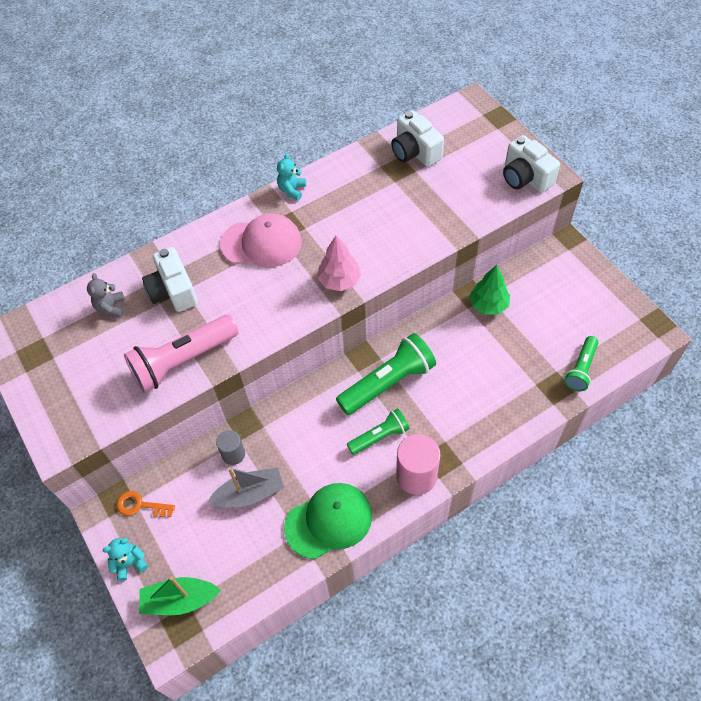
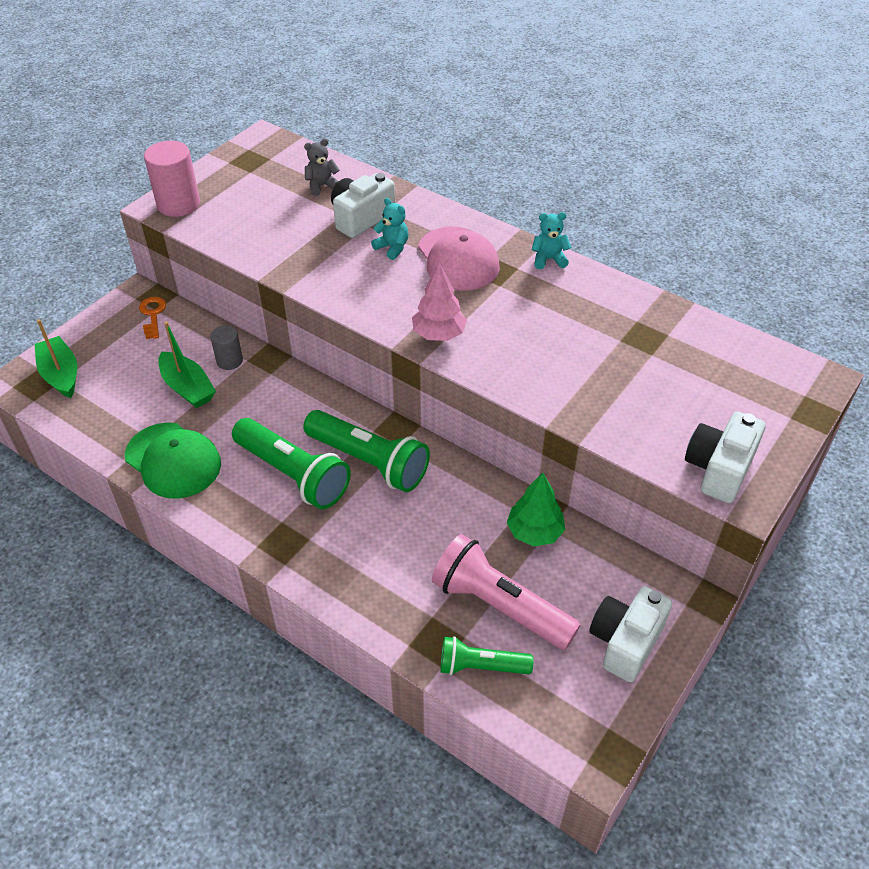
camera: 65 degrees right, 10 degrees down
(130, 563) = (92, 328): turquoise teddy bear -> turquoise teddy bear (392, 248)
(183, 361) = (279, 251): pink flashlight -> pink flashlight (500, 606)
(250, 494) = (187, 388): grey boat -> green boat
(379, 437) = (293, 474): green flashlight -> green flashlight, size x1.70
(415, 152) = (683, 345): white camera -> white camera (625, 642)
(416, 476) = (252, 523): pink cylinder -> pink cylinder (178, 204)

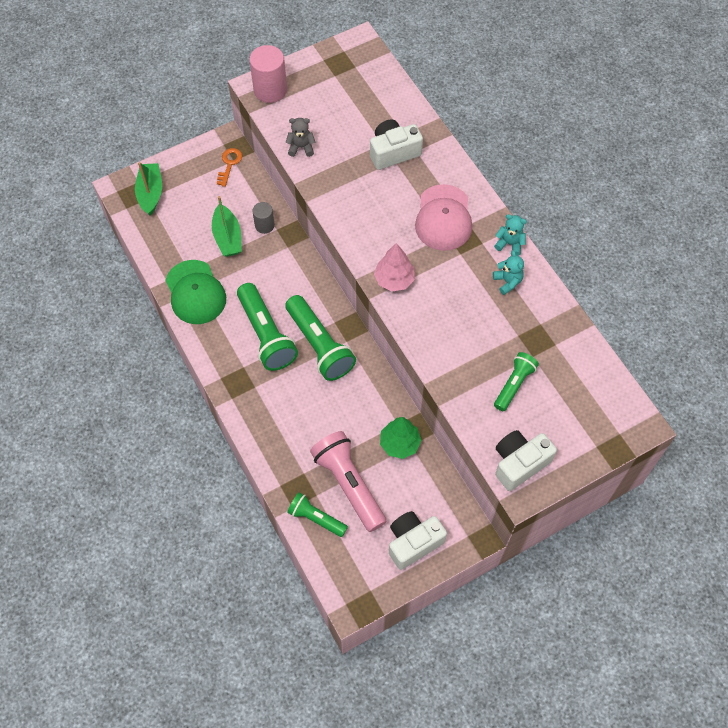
camera: 25 degrees right, 15 degrees up
(322, 186) = (380, 109): grey teddy bear -> grey teddy bear (301, 147)
(392, 248) = (402, 189): turquoise teddy bear -> turquoise teddy bear (507, 282)
(652, 390) = (514, 385): none -> green flashlight

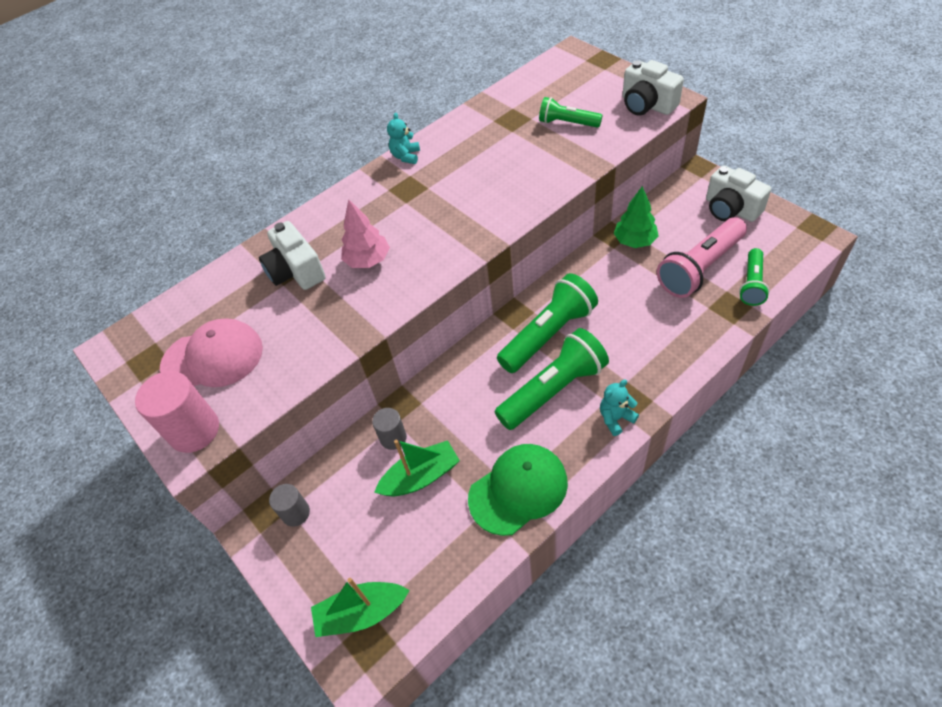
camera: 95 degrees left, 10 degrees down
(229, 164) = (296, 513): orange key -> grey cylinder
(301, 147) = (297, 365): grey teddy bear -> none
(394, 280) = (477, 229): pink tree -> pink tree (368, 260)
(443, 218) = (384, 209): pink cap -> pink cap (213, 357)
(507, 282) = (452, 149): turquoise teddy bear -> turquoise teddy bear (616, 418)

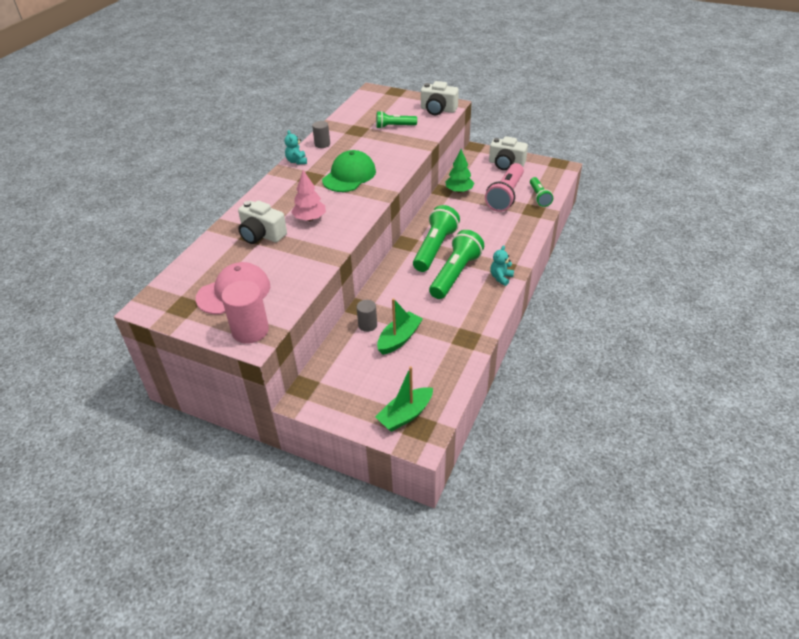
camera: 30 degrees left, 10 degrees down
(296, 513) = (326, 382): grey cylinder -> grey cylinder (322, 144)
(518, 490) = (464, 327): green cap -> green cap (349, 175)

